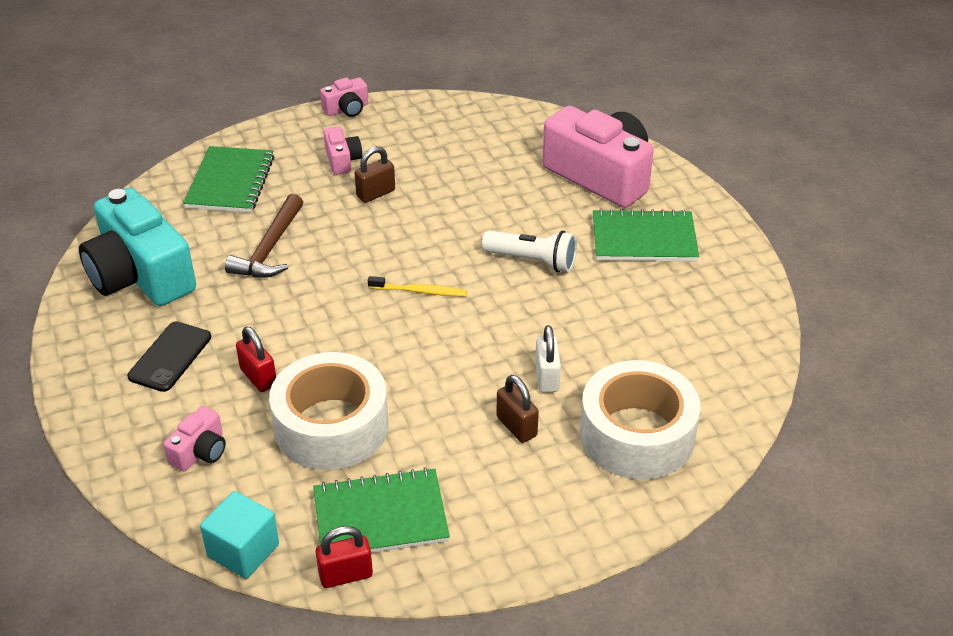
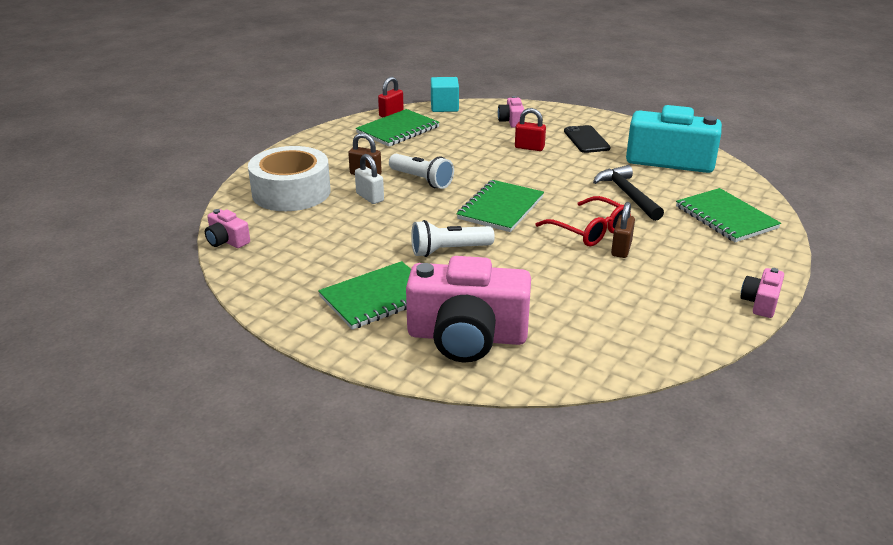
camera: 145 degrees right, 10 degrees down
(270, 248) = (627, 195): brown hammer -> black hammer
(331, 426) = (464, 145): white tape -> none
(342, 160) = (685, 261): pink camera -> pink camera (227, 240)
(373, 224) = (590, 231): none -> red glasses
(420, 291) = (501, 208): yellow toothbrush -> green notebook
(458, 379) = (421, 180): none -> white flashlight

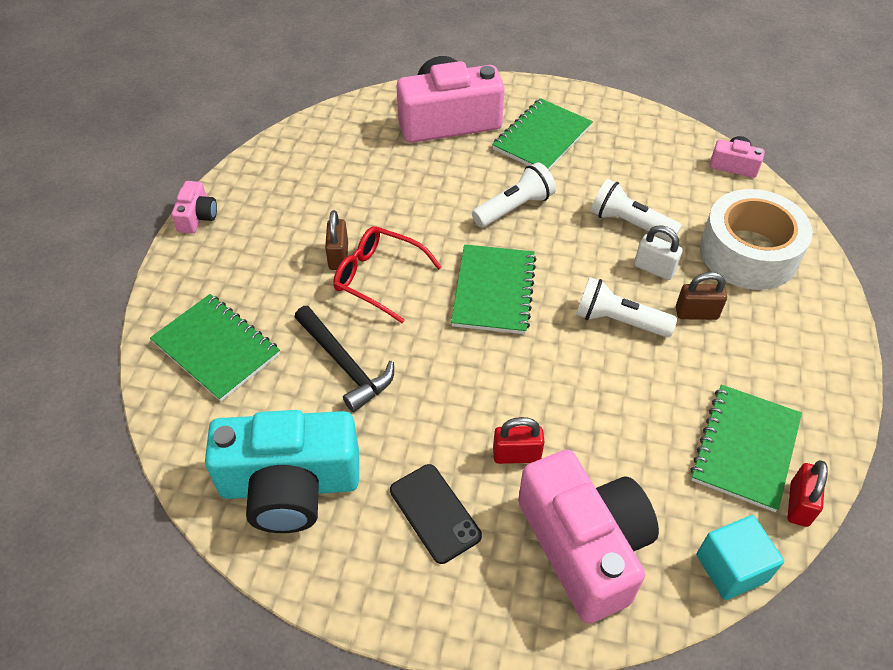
camera: 160 degrees right, 20 degrees up
(360, 223) = (630, 223): none -> white flashlight
(511, 121) = (584, 546): pink camera -> pink camera, size x2.24

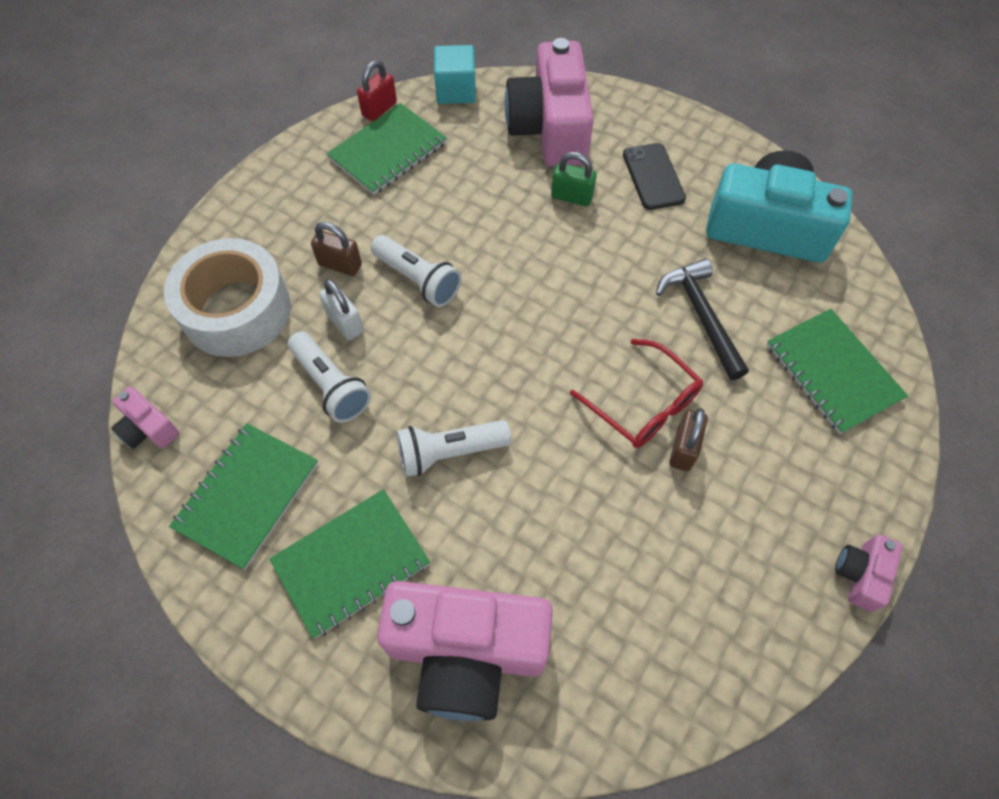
camera: 160 degrees left, 10 degrees up
(493, 291) = (524, 349): green notebook -> green notebook (247, 496)
(516, 455) = (571, 197): red padlock -> green padlock

